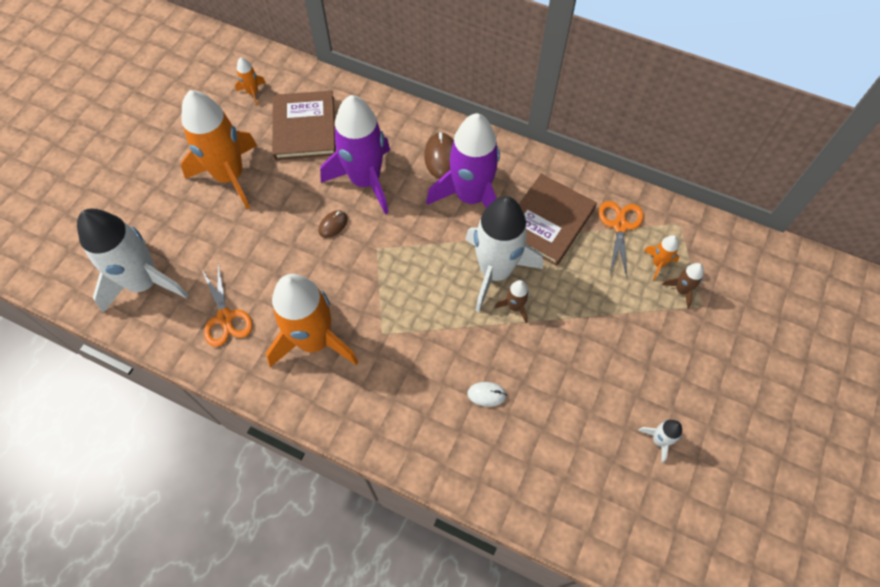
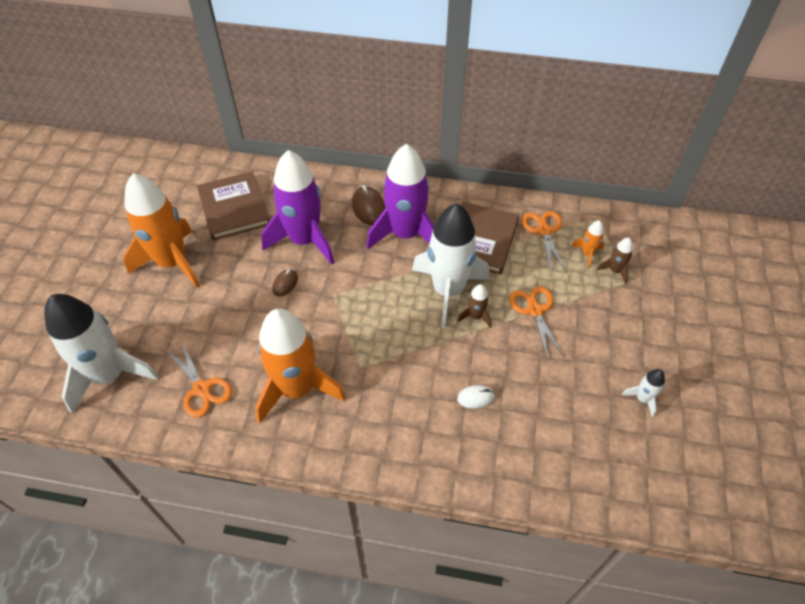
camera: 15 degrees left, 10 degrees down
(253, 92) = (176, 188): orange rocket -> none
(579, 315) = (535, 310): none -> orange scissors

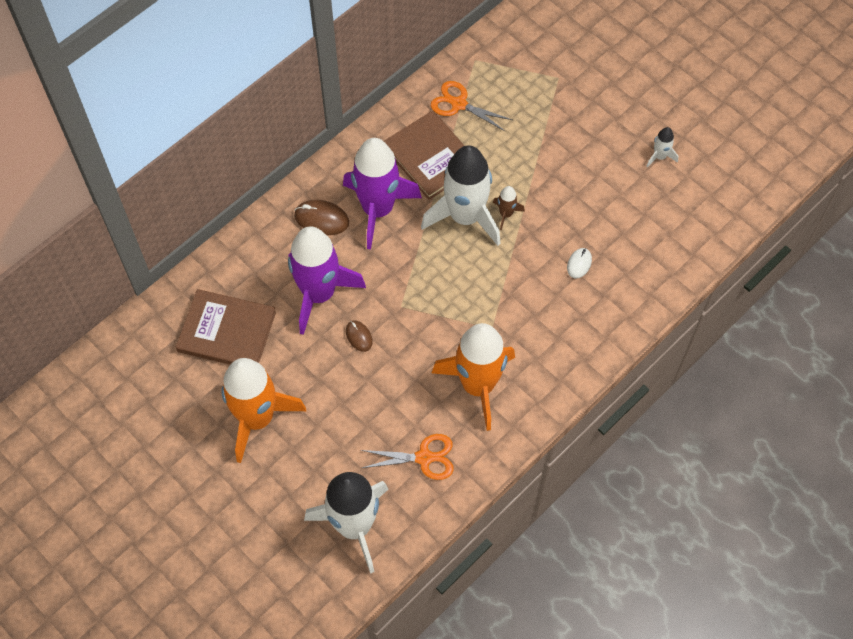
camera: 55 degrees left, 10 degrees up
(535, 310) = (532, 169): orange scissors -> none
(587, 254) = (507, 91): orange rocket -> none
(615, 271) = (538, 86): brown rocket -> none

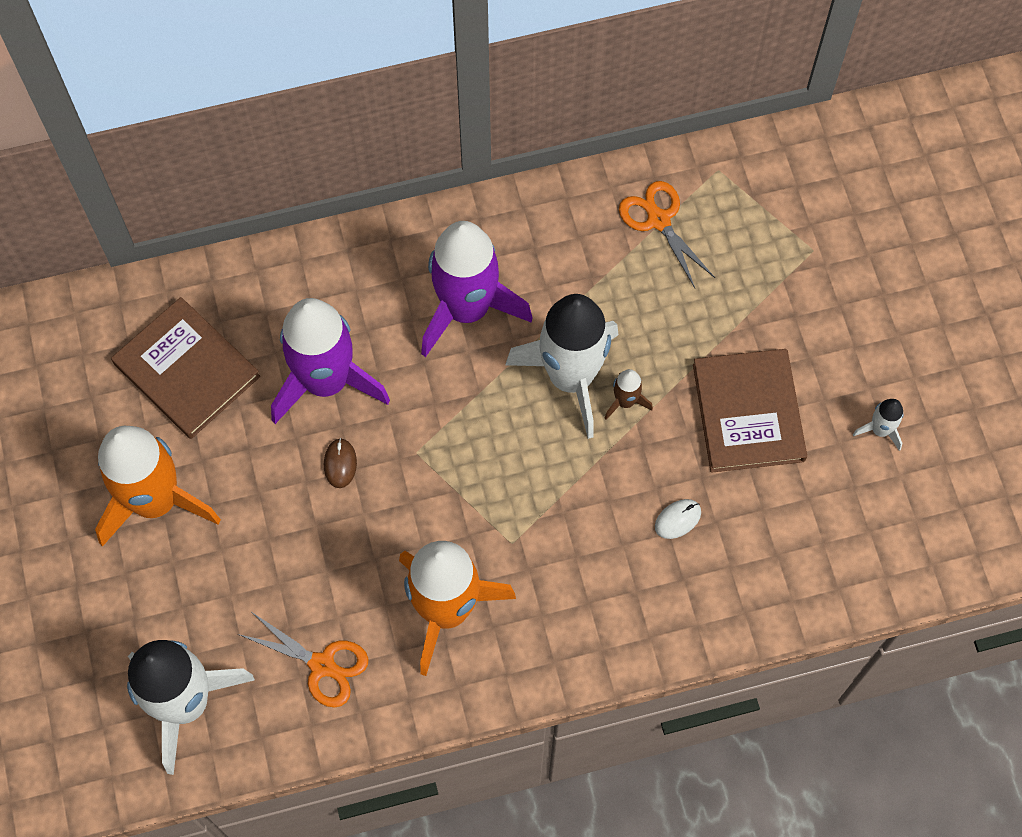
camera: 30 degrees right, 5 degrees up
(321, 219) = (389, 285): brown mouse -> none
(430, 157) = (577, 274): brown book -> brown book (748, 412)

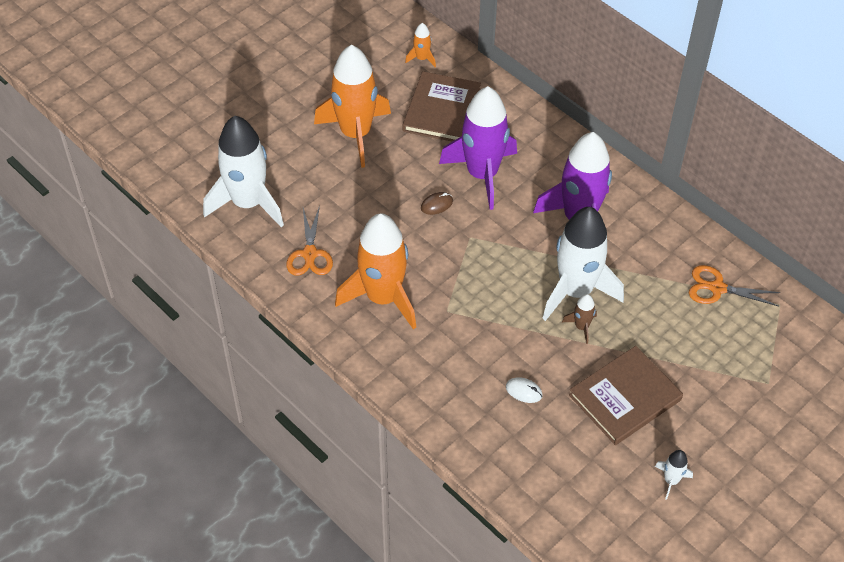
camera: 60 degrees right, 15 degrees down
(78, 345) = (422, 58): none -> orange rocket
(659, 220) = (717, 288): orange scissors -> orange scissors turned 105 degrees counterclockwise

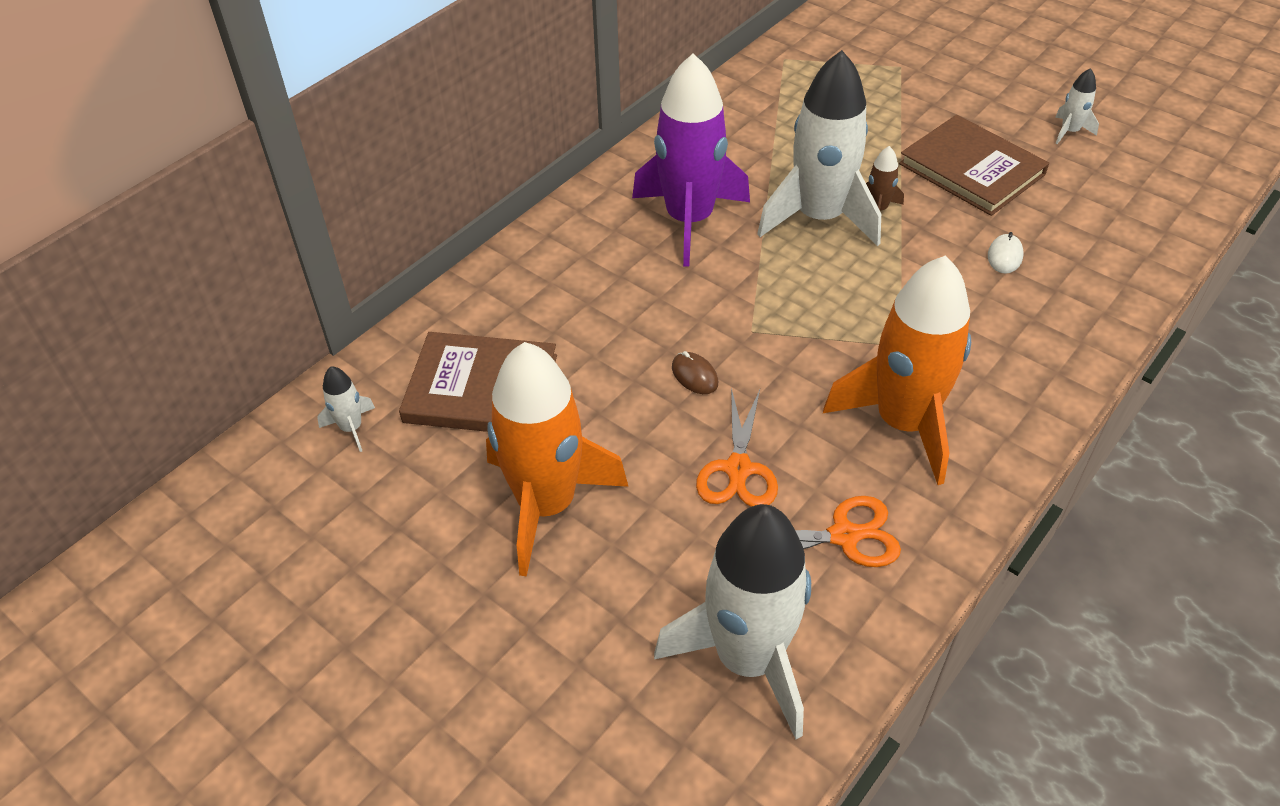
camera: 95 degrees left, 5 degrees down
(422, 58) = (351, 428): orange rocket -> white rocket
(482, 174) = (621, 327): purple rocket -> none
(717, 288) = (775, 102): orange scissors -> orange scissors (738, 469)

